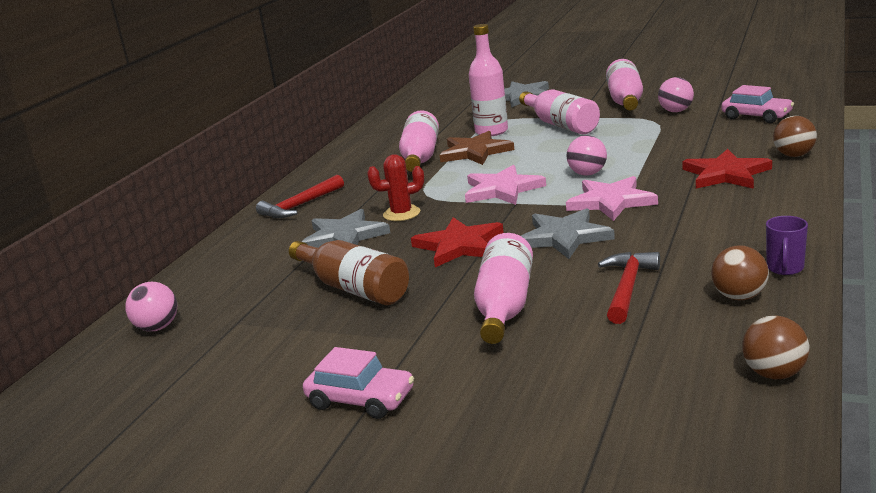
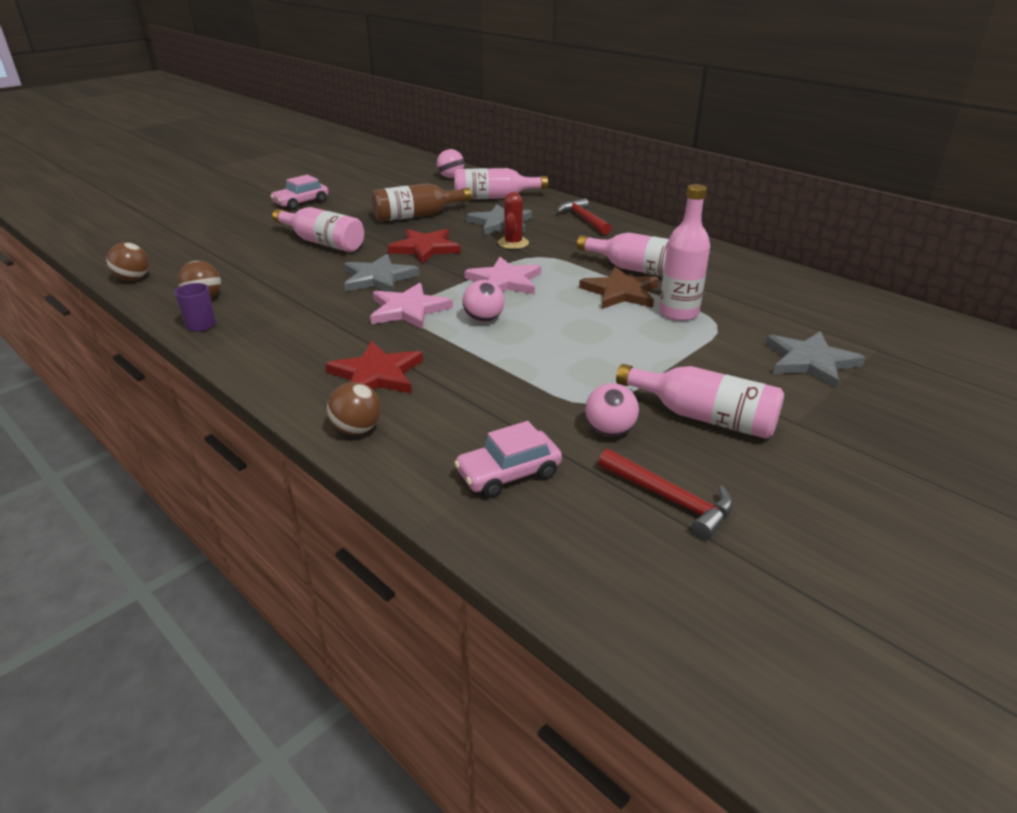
camera: 110 degrees right, 10 degrees up
(561, 125) = (652, 350): pink bottle -> pink bottle (493, 197)
(627, 288) = (277, 275): red hammer -> red hammer (670, 499)

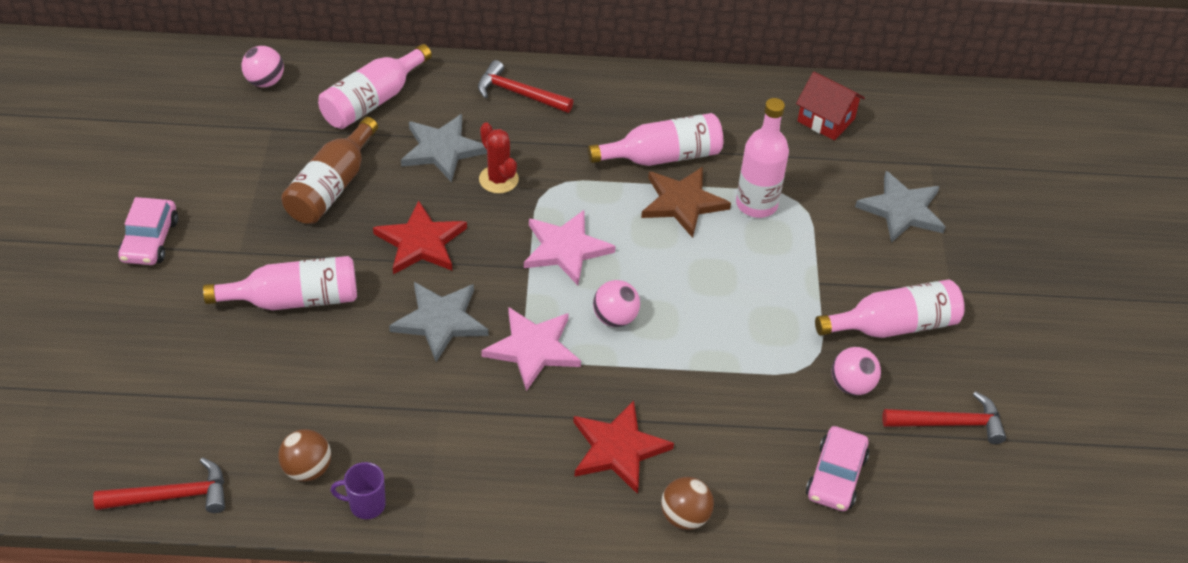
camera: 45 degrees left, 15 degrees up
(133, 279) = (171, 496): brown ball -> red hammer
(804, 297) = (826, 120): none -> red house

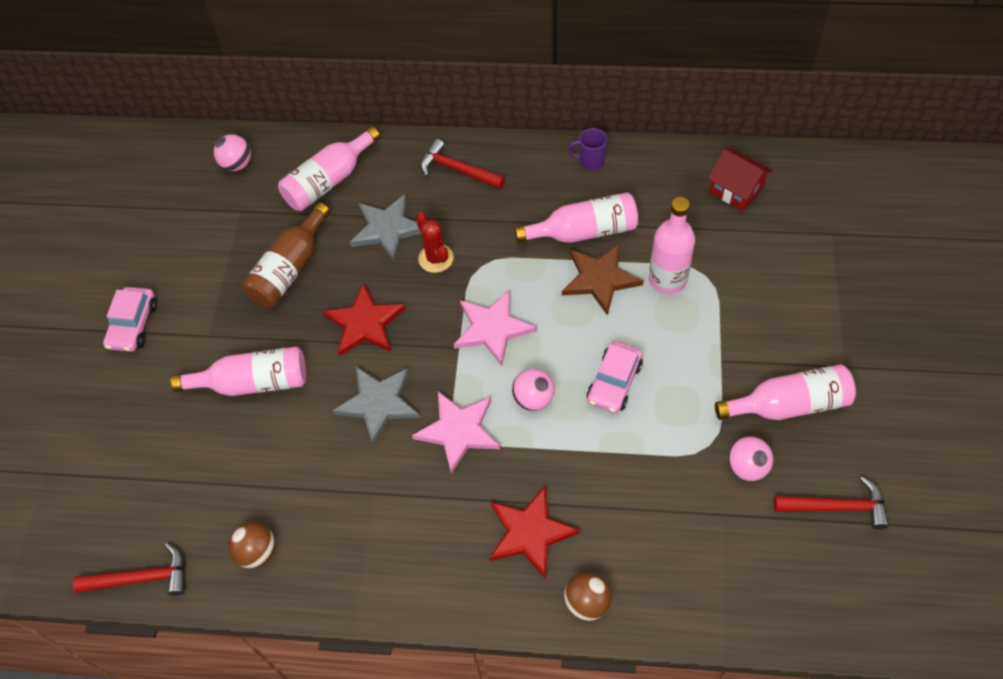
camera: 10 degrees right, 10 degrees up
(366, 505) = (306, 588): purple mug -> purple mug (591, 161)
(836, 476) = (727, 562): pink car -> pink car (614, 382)
(902, 210) = (802, 283): grey star -> none

